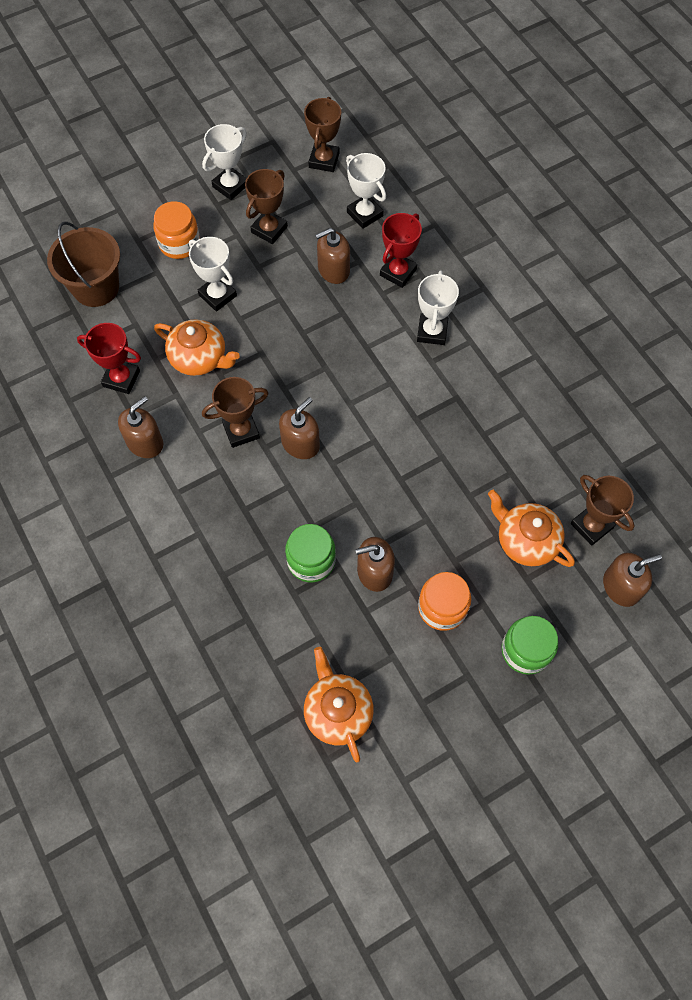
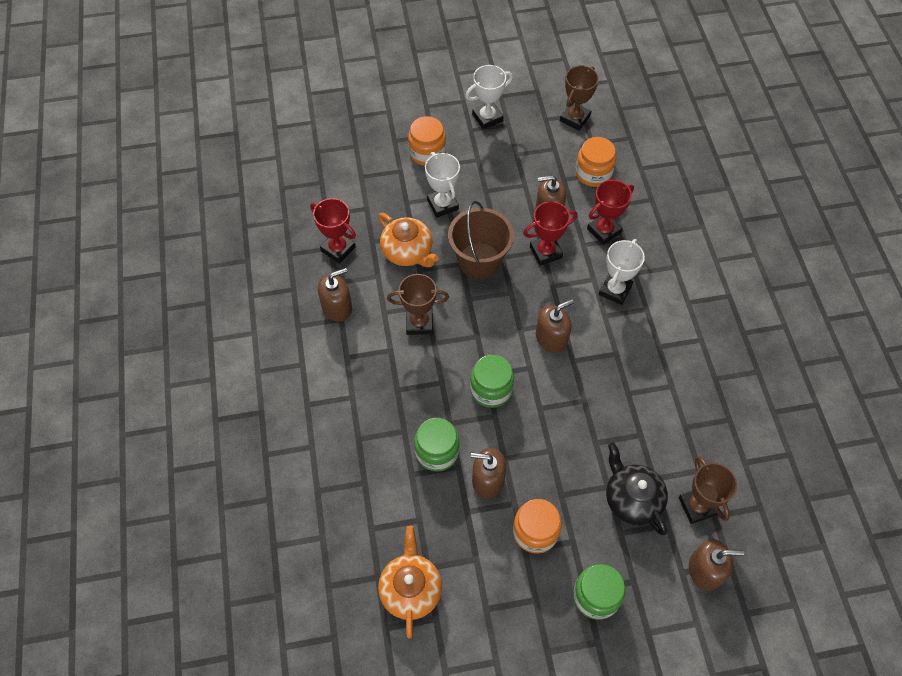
camera: 20 degrees right, 5 degrees down
(96, 287) = (346, 169): brown bucket -> brown bucket (479, 260)
(269, 229) = (506, 163): brown trophy -> none
(300, 443) = (465, 350): brown soap dispenser -> brown soap dispenser (551, 338)
(343, 476) = (491, 389): none -> green jar
(346, 313) = (545, 252): none -> red trophy
(365, 214) = (593, 173): white trophy -> orange jar
(526, 540) = (632, 499): orange teapot -> black teapot

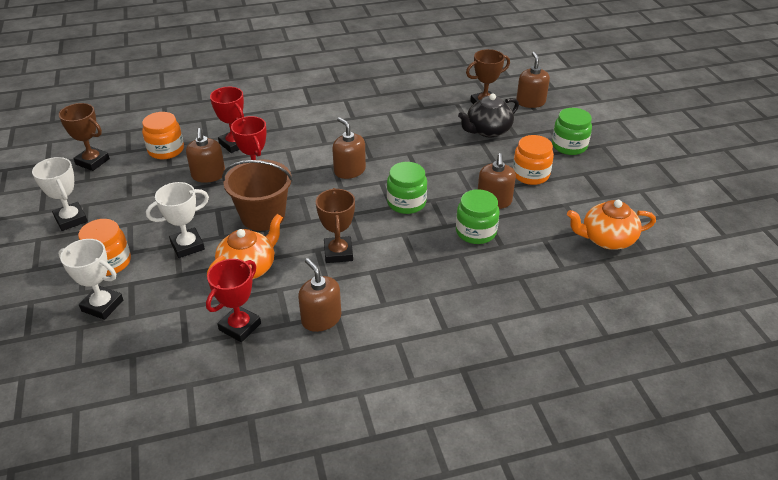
camera: 95 degrees left, 20 degrees down
(615, 290) = (299, 138): white trophy -> white trophy (102, 305)

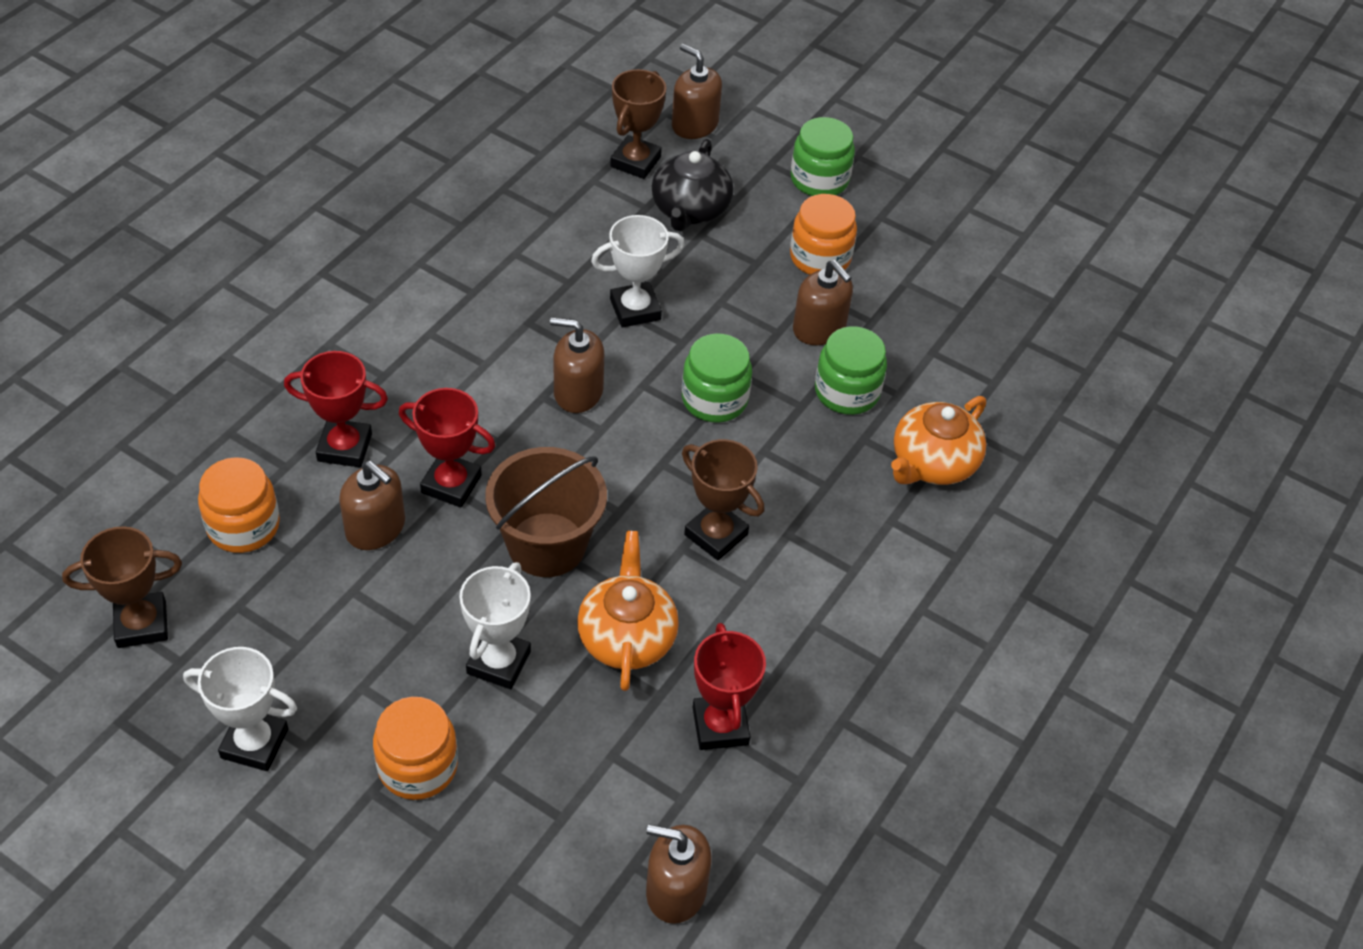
camera: 45 degrees left, 10 degrees up
(102, 305) = (498, 833): white trophy -> white trophy (635, 309)
(321, 319) = (804, 643): brown soap dispenser -> brown soap dispenser (676, 890)
(606, 239) = (999, 308): orange teapot -> orange teapot (932, 463)

